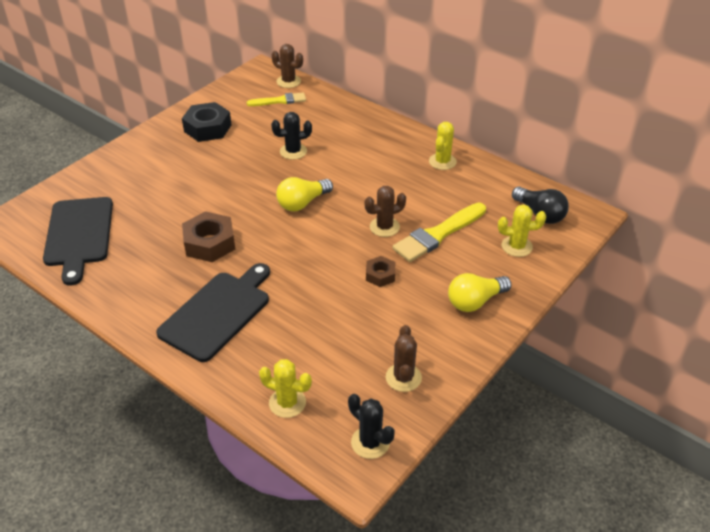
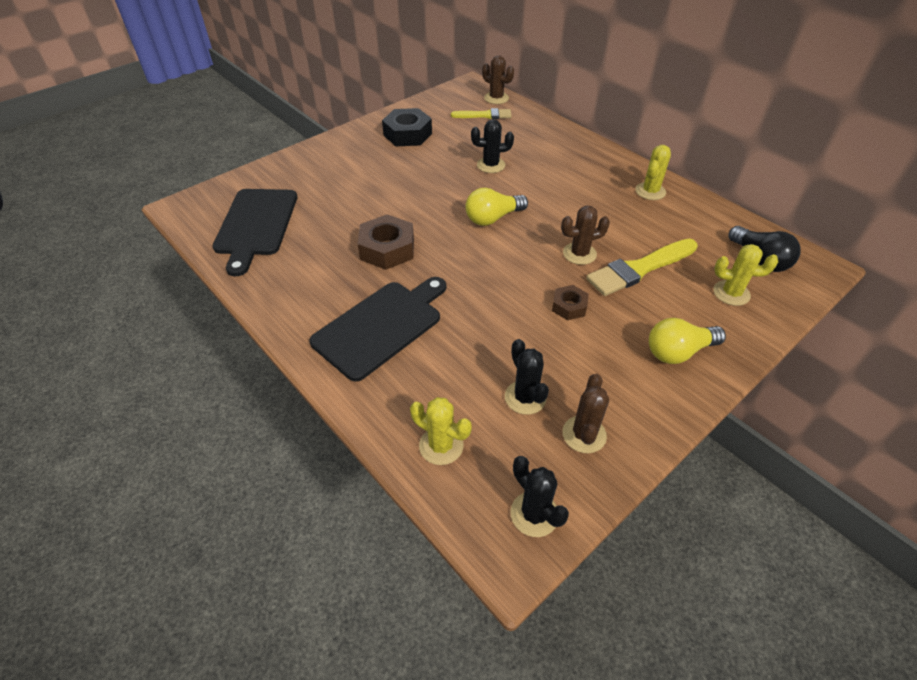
camera: 10 degrees right, 5 degrees up
(352, 355) = (525, 397): none -> black cactus

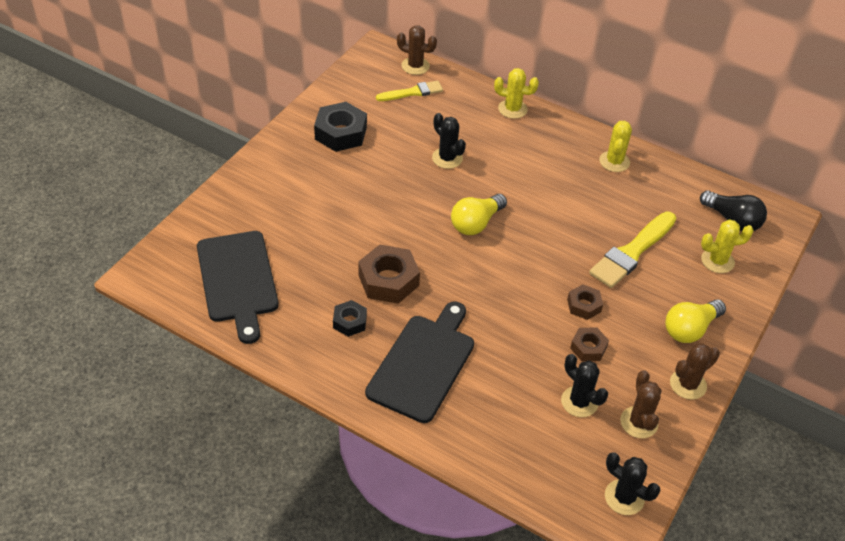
camera: 20 degrees left, 0 degrees up
(332, 276) = (350, 322): none -> black nut
(441, 446) = (528, 461): yellow cactus -> yellow cactus (512, 109)
(491, 165) = (447, 158): black cactus -> black cactus turned 75 degrees clockwise
(557, 347) = (588, 348): none -> brown nut
(579, 254) = (573, 247): brown cactus -> brown cactus (688, 384)

